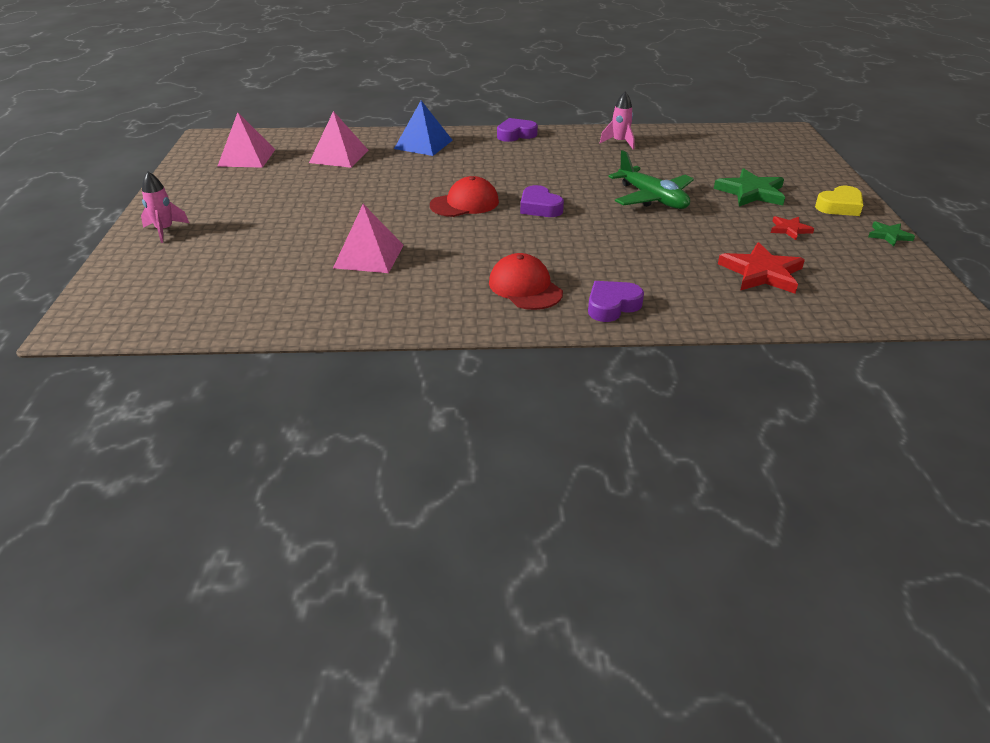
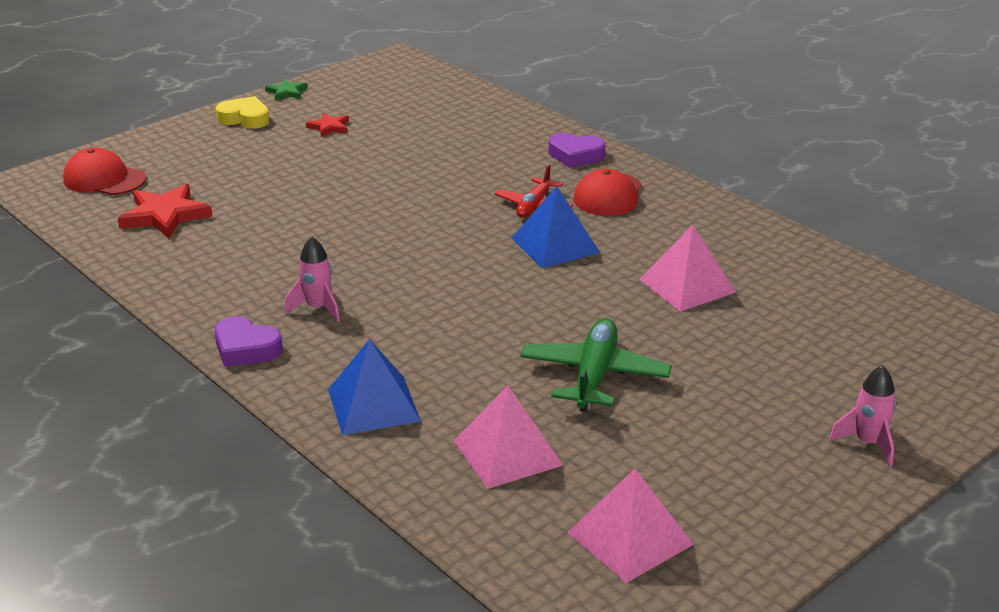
camera: 130 degrees left, 5 degrees down
(465, 203) = (503, 289): red cap -> red cap (104, 179)
(487, 237) = (555, 245): none -> blue pyramid
(539, 207) = (449, 245): purple heart -> none
(550, 253) = (534, 206): none -> red plane
(619, 142) = (190, 266): pink rocket -> pink rocket (318, 308)
(652, 198) = (343, 198): green plane -> green plane (594, 376)
(751, 192) = (260, 159): green star -> none
(762, 273) = (432, 120): red star -> red star (165, 215)

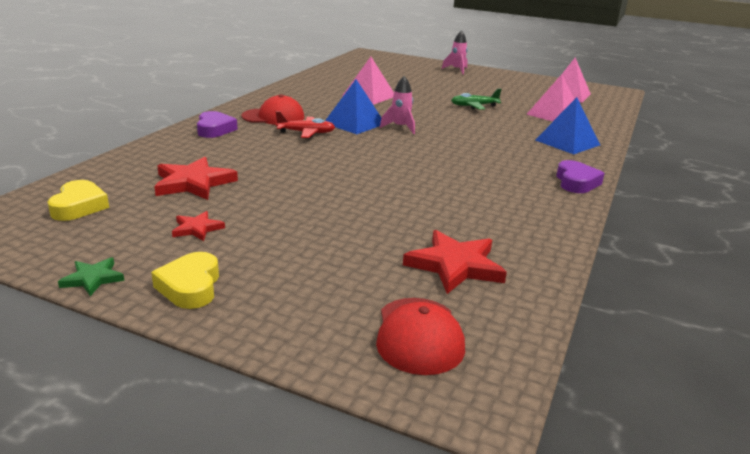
camera: 115 degrees left, 5 degrees down
(318, 308) = (505, 171): pink rocket -> pink rocket (400, 127)
(409, 90) = (79, 206): none -> yellow heart
(424, 133) = (193, 183): none -> red star
(594, 376) = (474, 106): green plane -> green plane, size x0.66

